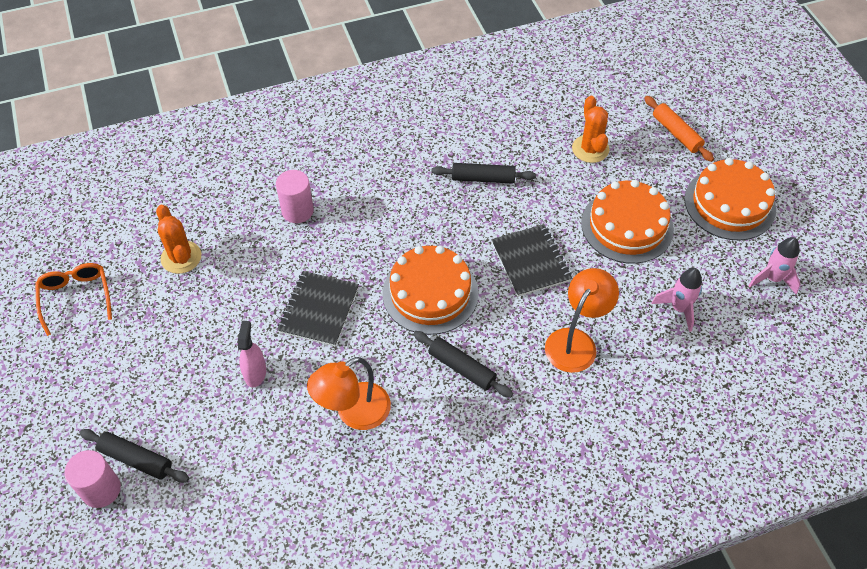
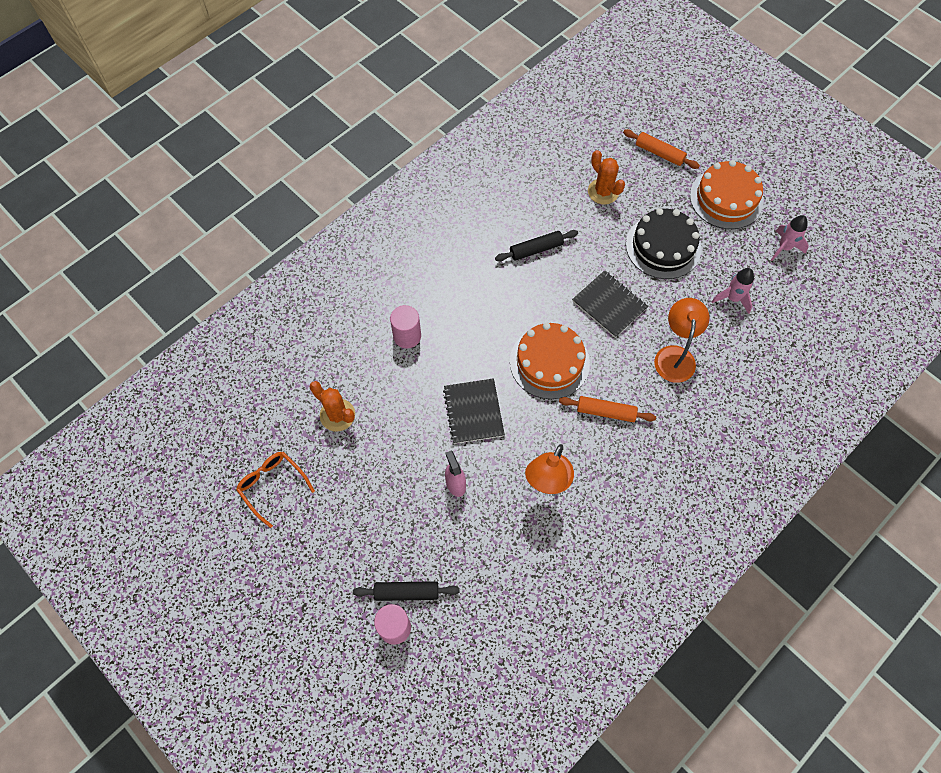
camera: 25 degrees left, 10 degrees up
(462, 368) = (606, 412): black rolling pin -> orange rolling pin
(627, 226) = (663, 246): orange cake -> black cake

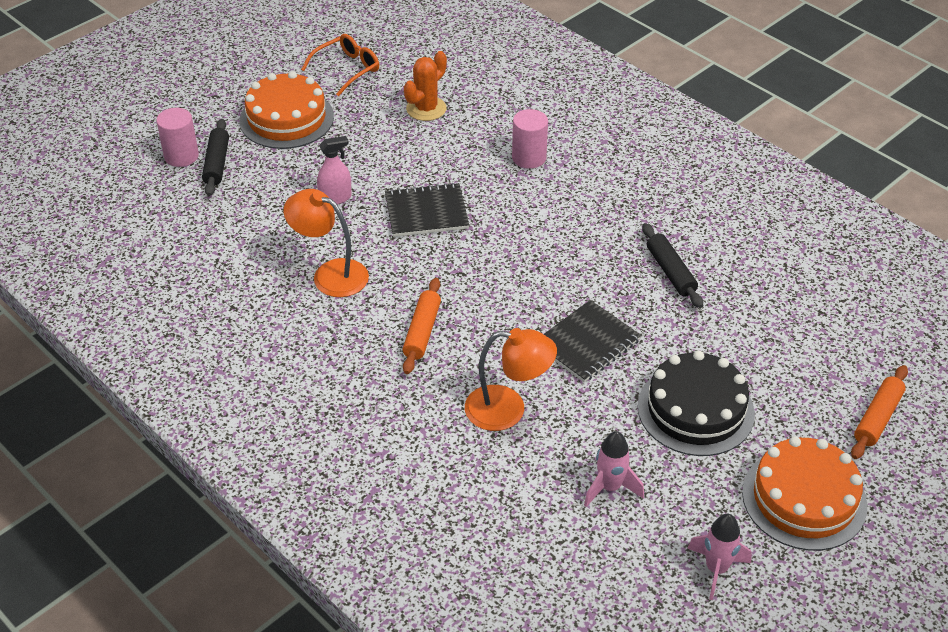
camera: 90 degrees right, 20 degrees down
(549, 362) = (495, 280): orange cake -> orange cake (286, 118)
(603, 192) = (785, 346): orange cactus -> none

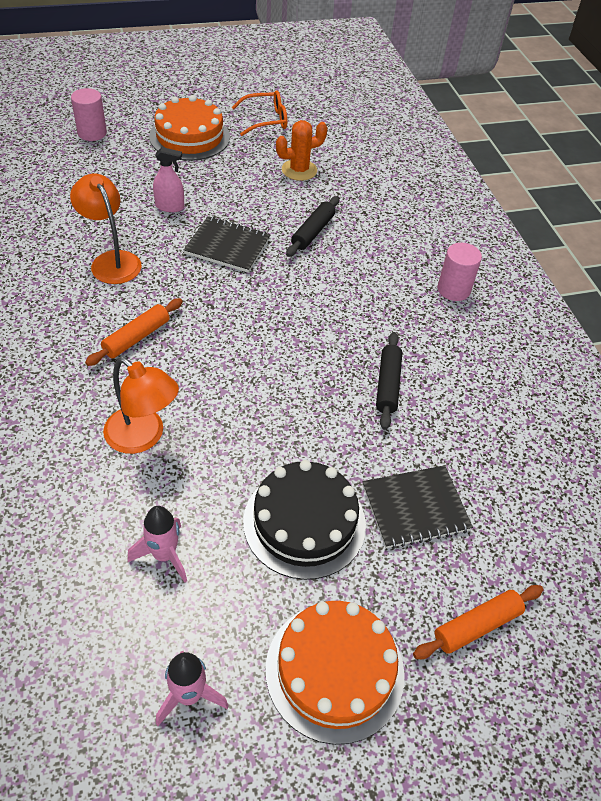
camera: 25 degrees right, 5 degrees up
(217, 163) = (111, 148): black rolling pin -> black rolling pin (313, 232)
(529, 158) = (347, 239): pink cylinder -> pink cylinder (453, 289)
(587, 343) = (261, 412): black notebook -> black notebook (415, 508)

